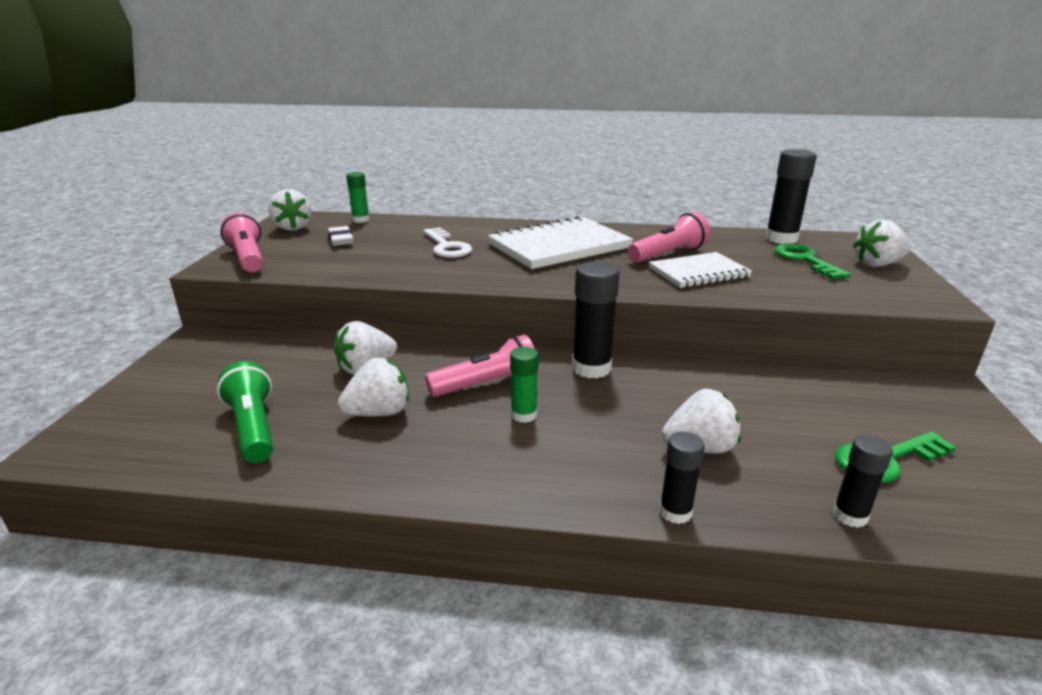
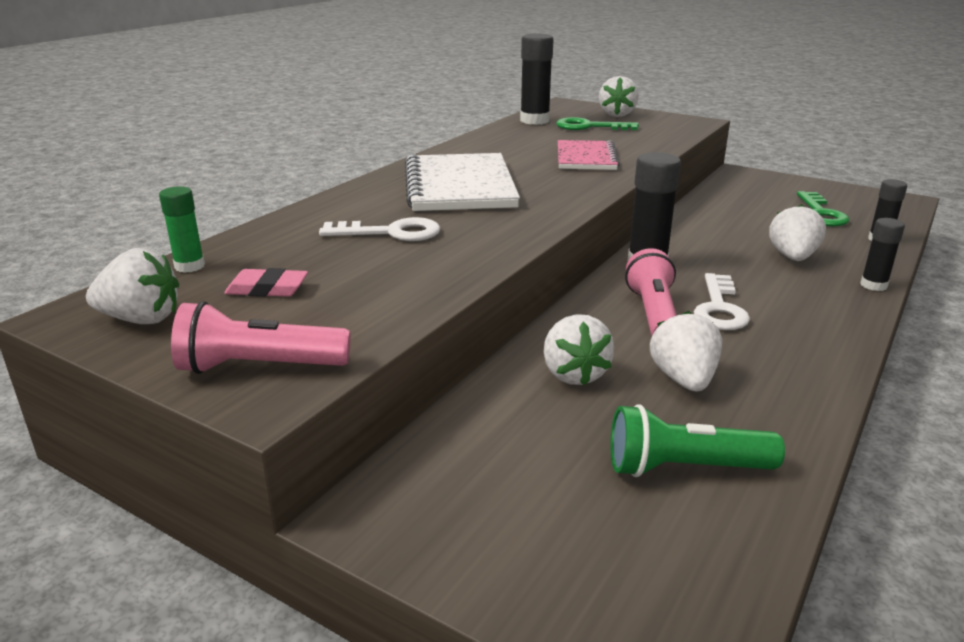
camera: 65 degrees left, 0 degrees up
(341, 239) = (267, 289): white eraser -> pink eraser
(524, 415) = (719, 308): green glue stick -> white key
(668, 254) = (531, 156): pink flashlight -> none
(698, 273) = (586, 158): white notebook -> pink notebook

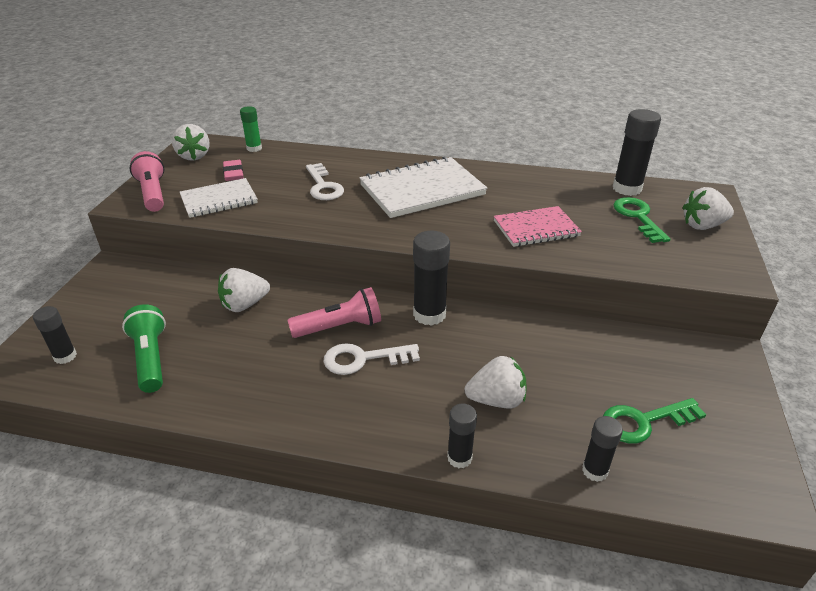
camera: 70 degrees right, 10 degrees up
(355, 306) = (219, 200): none -> white notebook
(656, 575) = (65, 356): none -> black glue stick
(683, 379) = (249, 350): white strawberry -> none

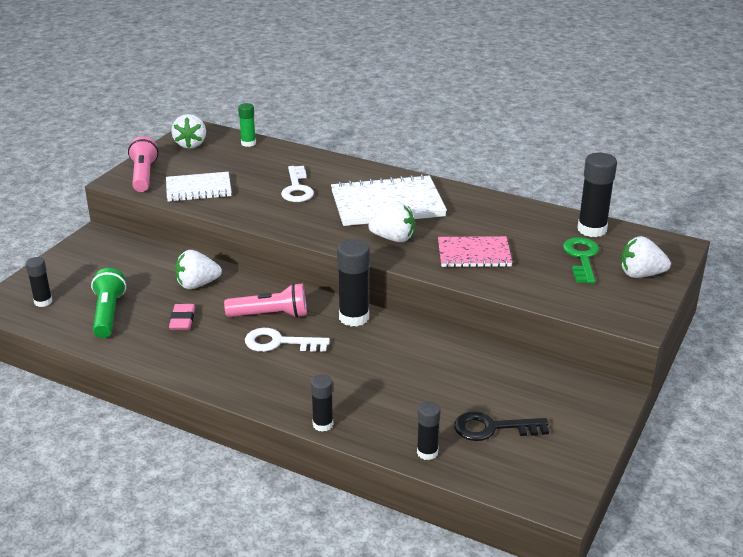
camera: 15 degrees right, 5 degrees down
(233, 173) = (220, 165): pink eraser -> pink eraser (182, 320)
(496, 400) = (376, 391): white strawberry -> white strawberry (393, 238)
(644, 421) = (492, 428): green key -> black key

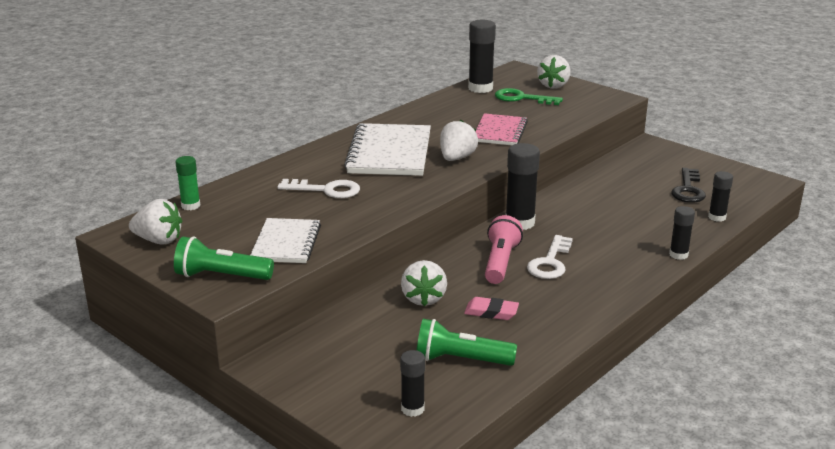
camera: 75 degrees left, 5 degrees down
(143, 175) = (221, 276): pink flashlight -> green flashlight

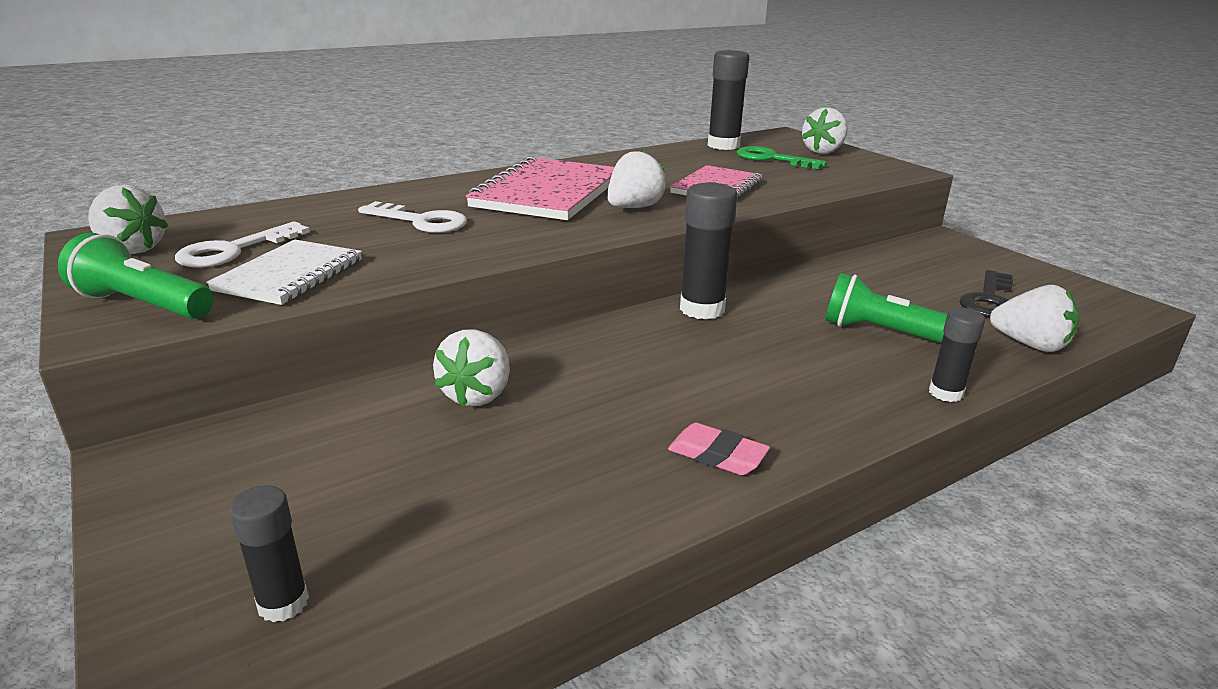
camera: 15 degrees right, 0 degrees up
(190, 206) = (229, 217): green glue stick -> none
(390, 153) = (548, 193): white notebook -> pink notebook
(460, 360) = (452, 515): green flashlight -> green flashlight (882, 332)
(491, 312) = (569, 436): pink eraser -> pink eraser (717, 455)
(500, 262) = (637, 359): pink flashlight -> none
(550, 262) = (717, 371): white key -> white key (234, 250)
(717, 217) = (1030, 345): black glue stick -> white strawberry

